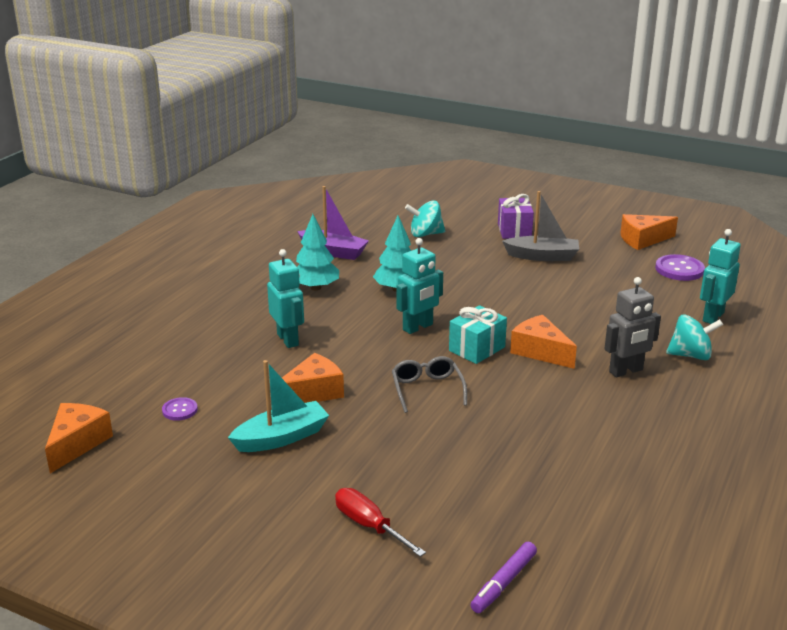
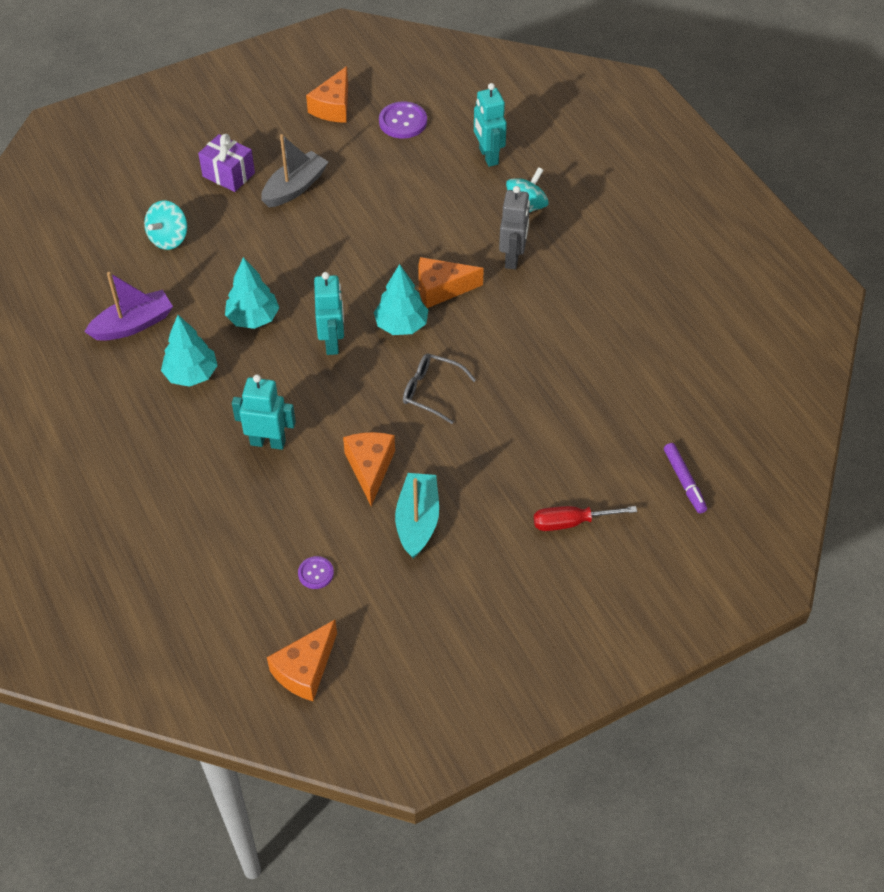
camera: 55 degrees left, 25 degrees up
(77, 444) = (305, 669): orange cheese -> orange cheese turned 105 degrees counterclockwise
(477, 349) = (401, 325): turquoise gift -> turquoise tree

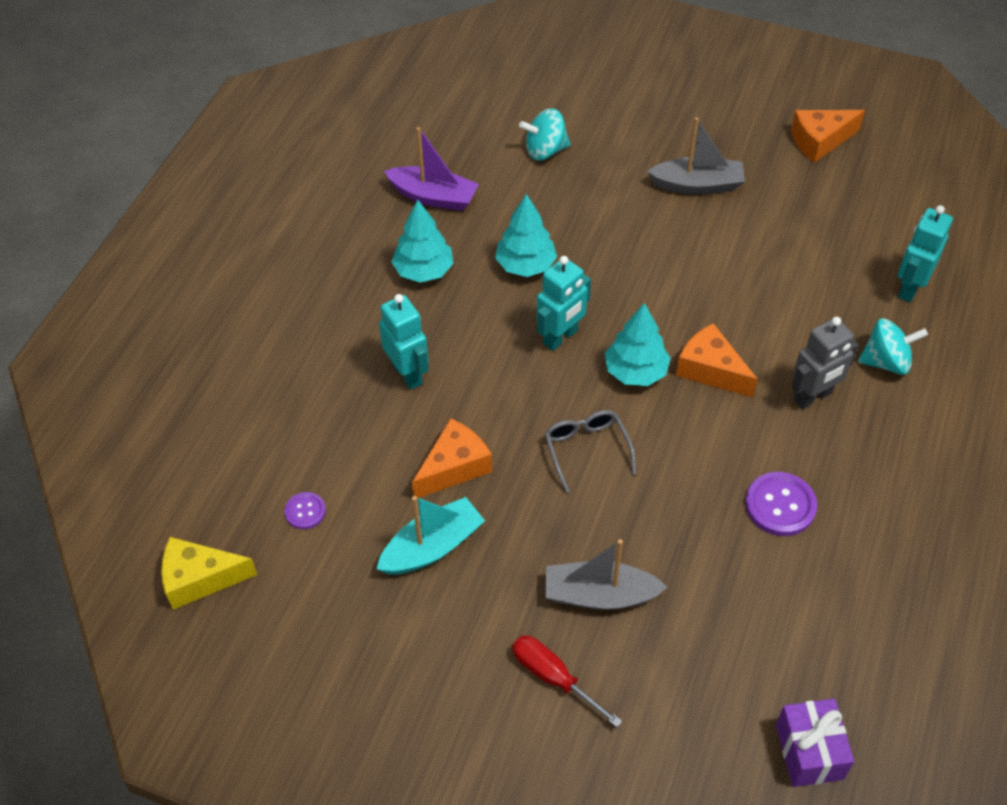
camera: 50 degrees right, 0 degrees up
(228, 174) = (657, 134): purple gift -> purple gift (809, 752)
(305, 669) = (200, 579): orange cheese -> yellow cheese
(403, 122) = (867, 198): purple button -> purple button (780, 505)
(539, 460) = (599, 595): none -> grey boat
(684, 481) = (706, 747): purple marker -> none

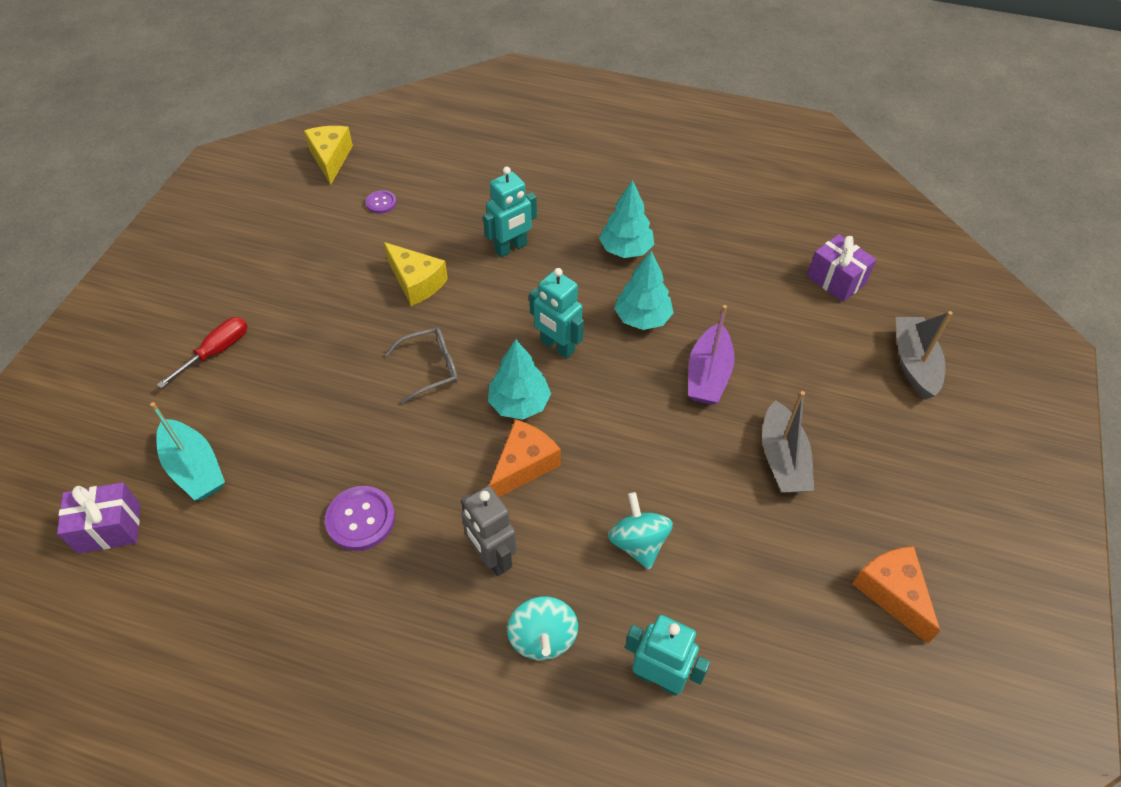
camera: 85 degrees right, 0 degrees up
(432, 547) = (342, 274): turquoise boat -> turquoise boat (194, 468)
(433, 197) = (717, 250): purple boat -> purple boat (708, 375)
(454, 467) = (416, 282): orange cheese -> yellow cheese
(486, 116) = (836, 280): none -> purple gift
(545, 150) = (800, 327): turquoise spinning top -> turquoise spinning top (638, 543)
(599, 595) = (284, 379): grey boat -> grey boat (914, 363)

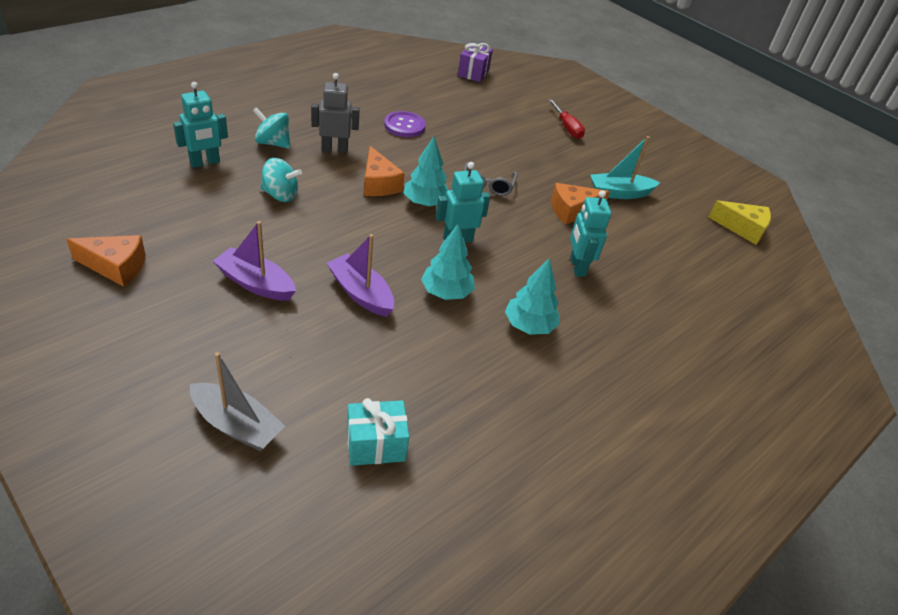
camera: 115 degrees right, 10 degrees down
(194, 468) = (487, 99): turquoise boat -> turquoise boat (619, 193)
(381, 203) = (672, 230): purple button -> none
(416, 282) = (572, 211): yellow cheese -> orange cheese
(782, 459) = (255, 283): grey boat -> purple boat
(836, 280) = (376, 445): purple gift -> turquoise gift

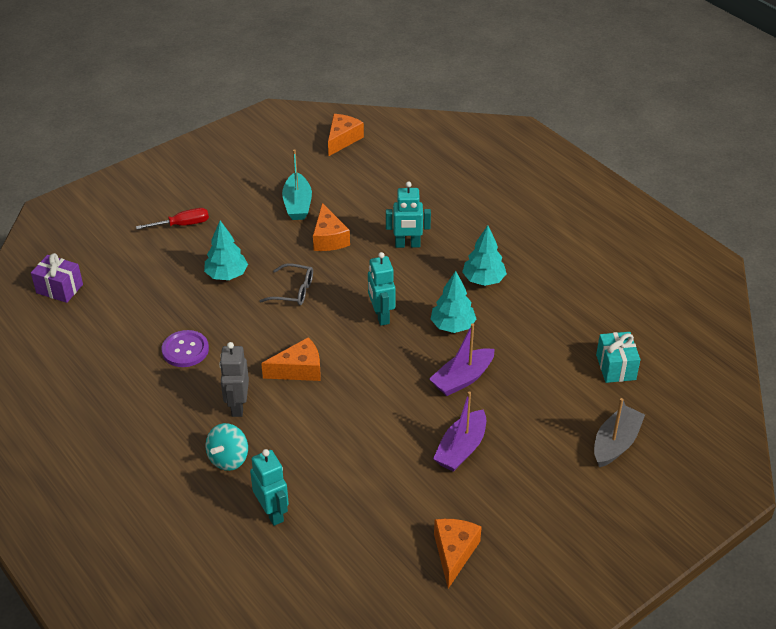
camera: 80 degrees left, 0 degrees up
(280, 195) = (326, 443): turquoise spinning top -> none
(425, 203) = (327, 336): turquoise tree -> turquoise tree (226, 275)
(742, 229) = (342, 139): yellow cheese -> orange cheese

